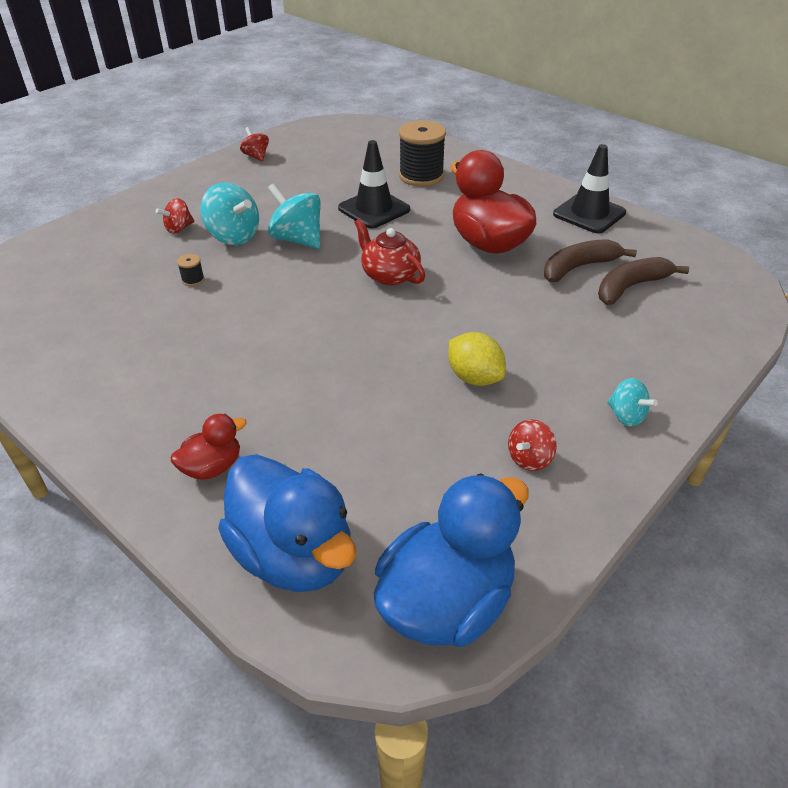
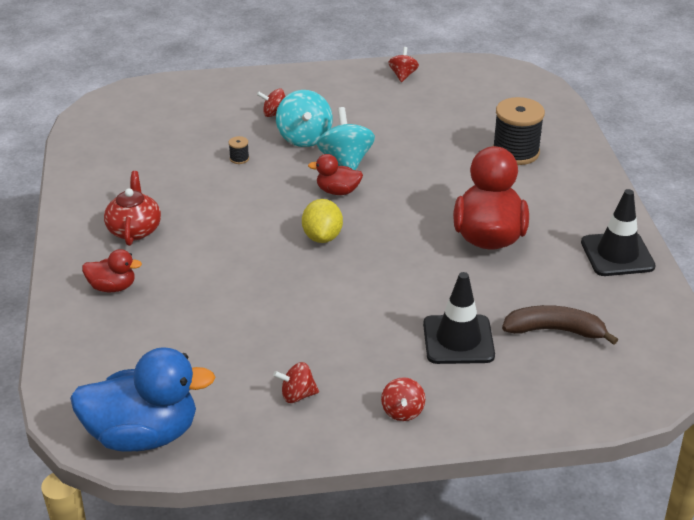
camera: 40 degrees right, 5 degrees down
(294, 554) = (98, 360): blue duck -> none
(322, 265) = (338, 191): none -> red duck
(374, 209) = (436, 164): black traffic cone -> black traffic cone (458, 340)
(389, 275) = (376, 223): red teapot -> red teapot (134, 230)
(474, 377) = (334, 326): yellow lemon -> yellow lemon (322, 237)
(579, 267) = (535, 293): brown banana -> none
(626, 416) = (402, 411): turquoise spinning top -> red spinning top

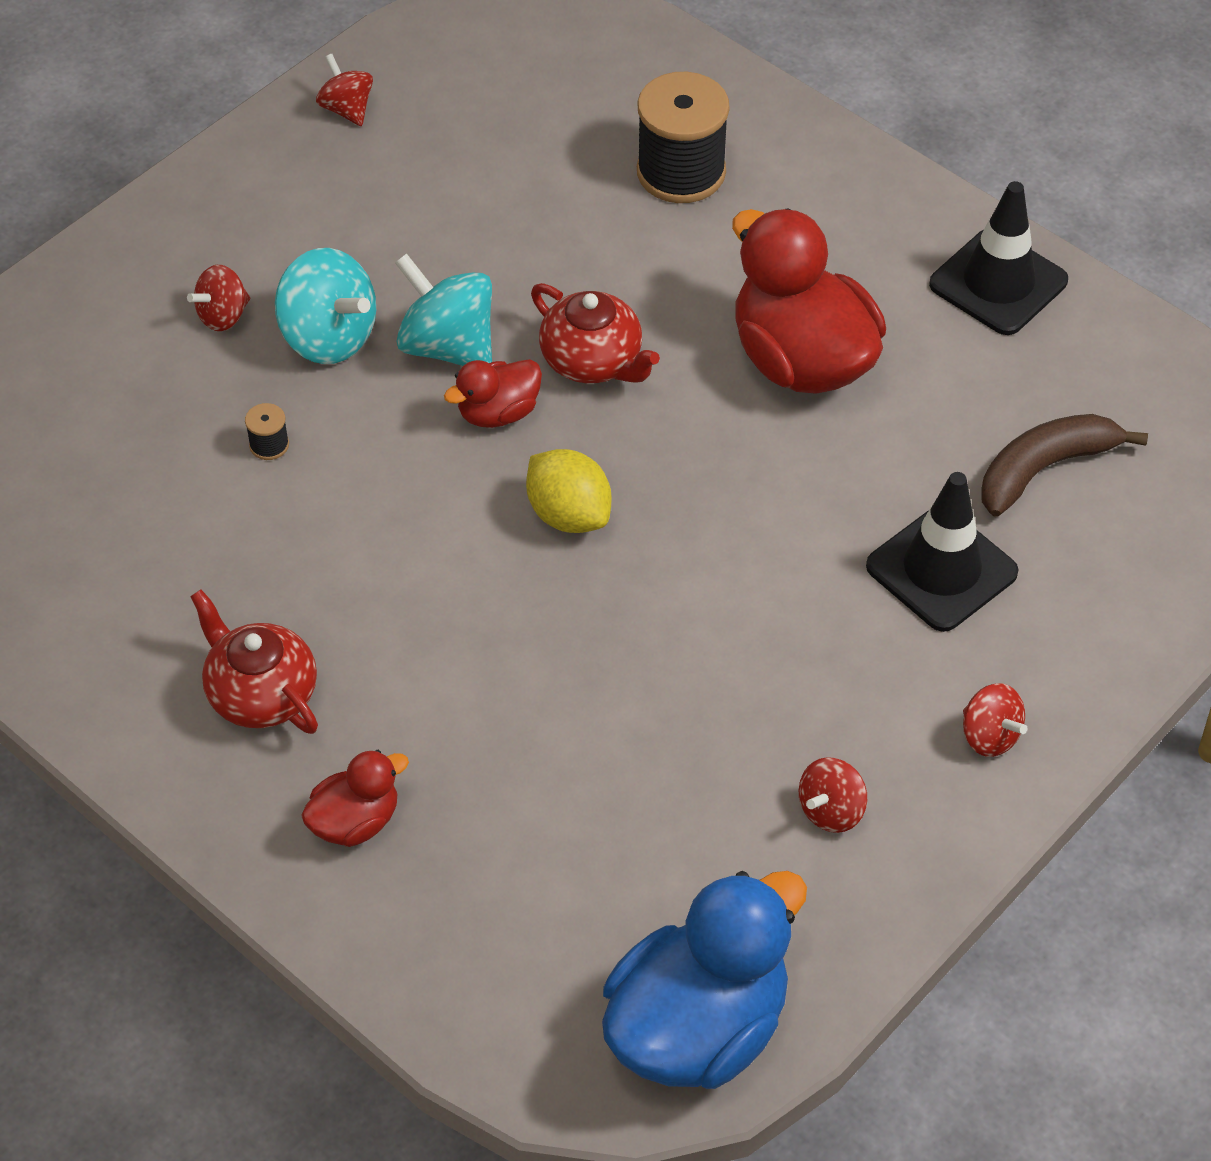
camera: 40 degrees left, 15 degrees up
(397, 194) = (593, 361): none -> red teapot

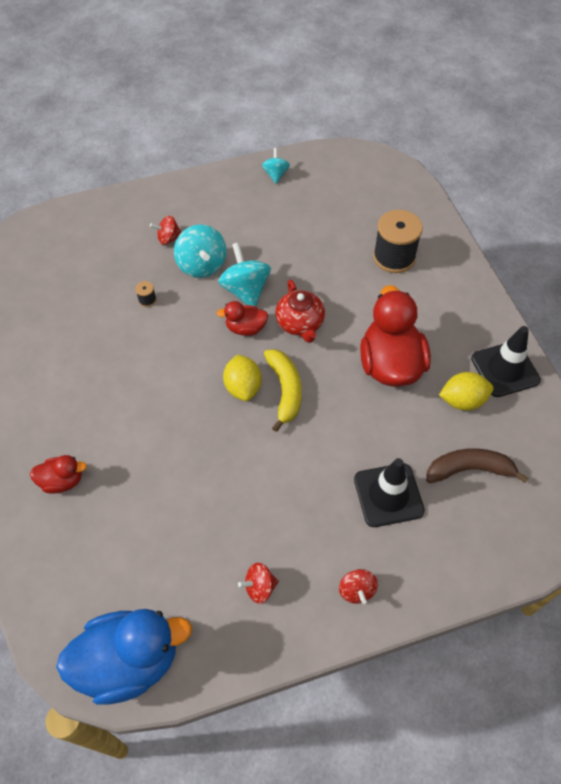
camera: 30 degrees right, 5 degrees up
(261, 694) = (68, 405): red teapot -> none
(347, 109) = (275, 174): red spinning top -> turquoise spinning top
(648, 486) = (285, 390): none -> yellow banana
(962, 365) = (462, 401): none -> yellow lemon

